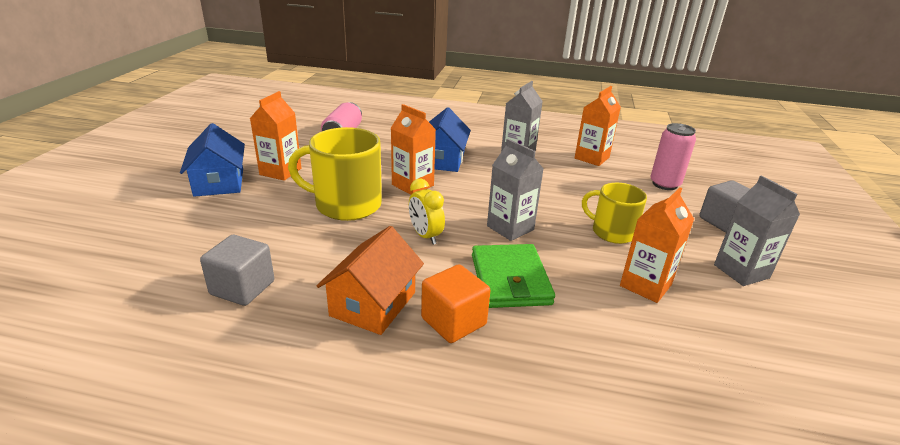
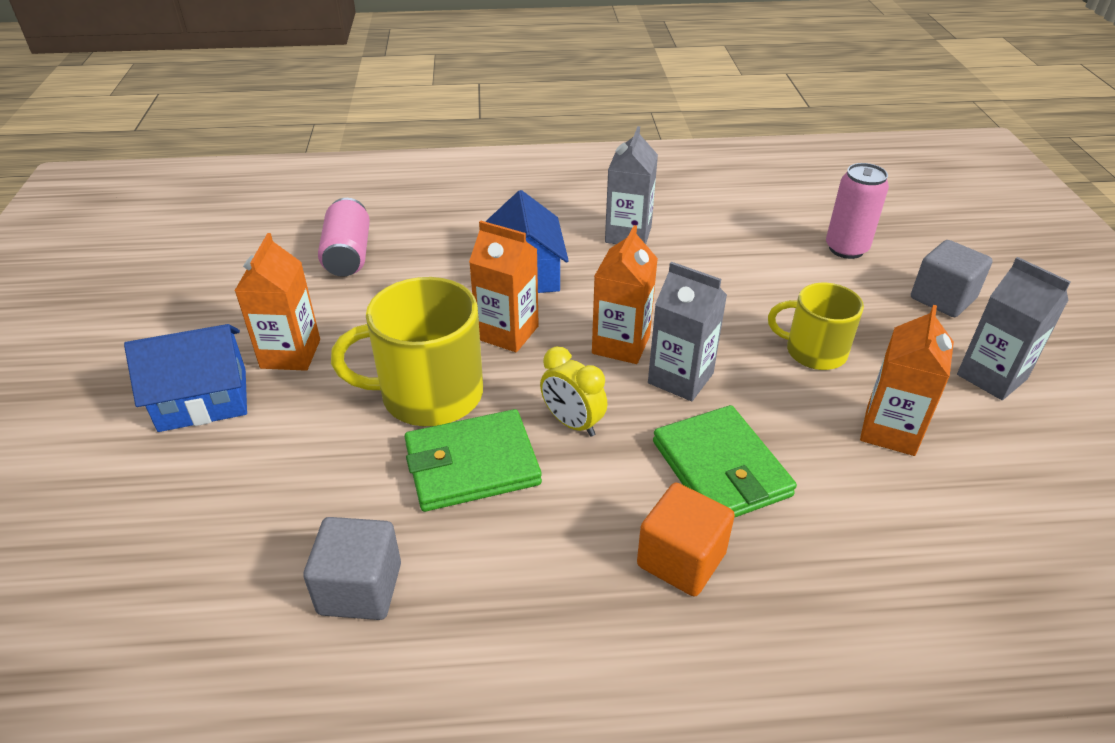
camera: 15 degrees left, 10 degrees up
(219, 182) = (203, 399): blue house -> blue house turned 75 degrees counterclockwise
(349, 243) = (472, 465): none -> green wallet
(373, 304) = (561, 562): orange house -> none
(591, 158) = (733, 221): orange carton -> orange carton (621, 344)

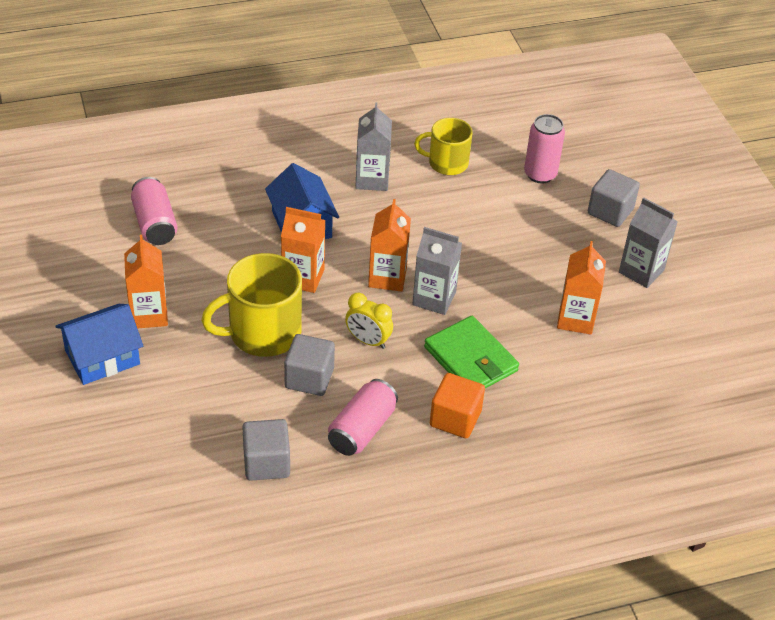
camera: 15 degrees left, 5 degrees up
(472, 465) = (309, 378): green wallet -> grey cube
(527, 555) = (362, 429): none -> pink can
(814, 351) = (523, 266): yellow mug -> yellow mug (447, 163)

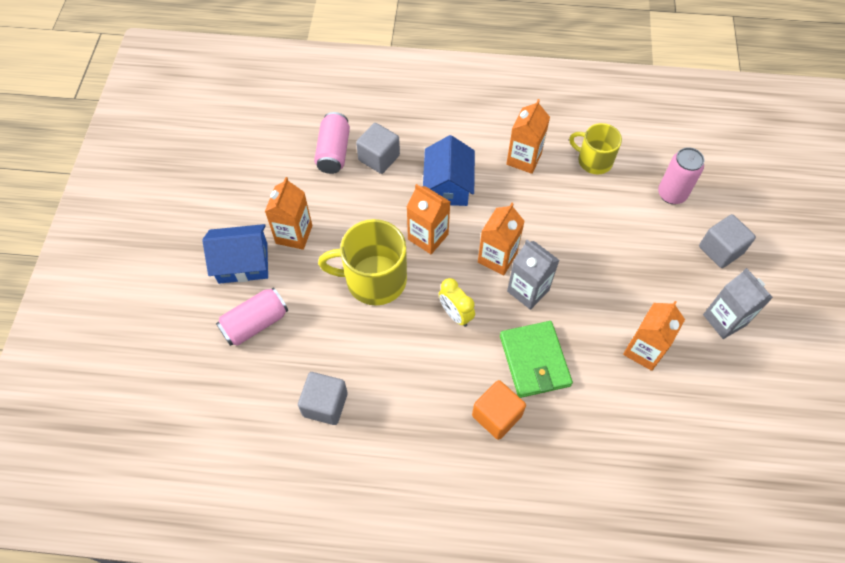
camera: 25 degrees right, 15 degrees up
(309, 378) = (393, 335): grey cube -> grey cube (379, 158)
(362, 429) = (415, 399): pink can -> pink can (255, 323)
(372, 179) = (524, 159): grey carton -> orange carton

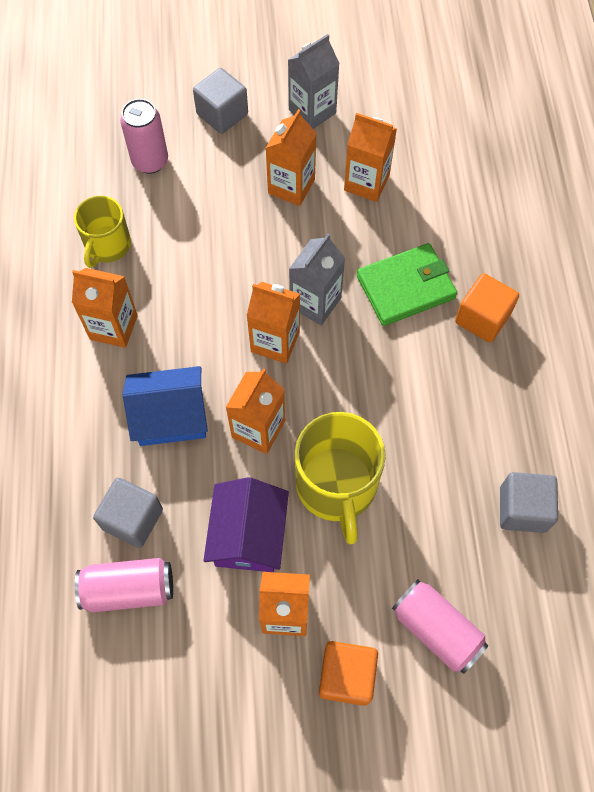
camera: 100 degrees left, 5 degrees up
(243, 263) = (346, 676): blue house -> orange cube
(351, 220) = (248, 535): none -> purple house
(455, 314) = (365, 379): yellow clock -> none
(642, 291) = (291, 186): none -> orange carton

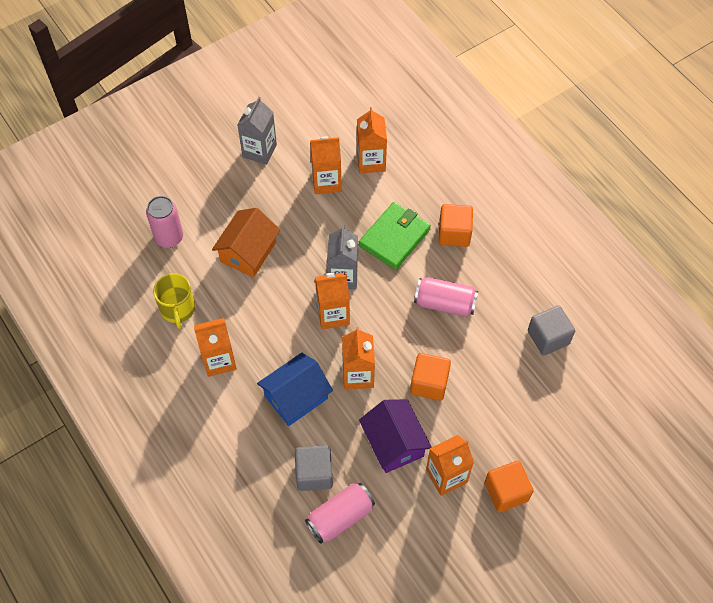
camera: 30 degrees left, 5 degrees down
(222, 114) = (198, 181): grey cube -> none
(225, 220) = (248, 252): none -> orange house
(291, 186) = (278, 208): orange carton -> orange carton (371, 161)
(336, 485) = (429, 383): yellow mug -> orange cube
(436, 629) = (541, 435): pink can -> pink can (445, 303)

